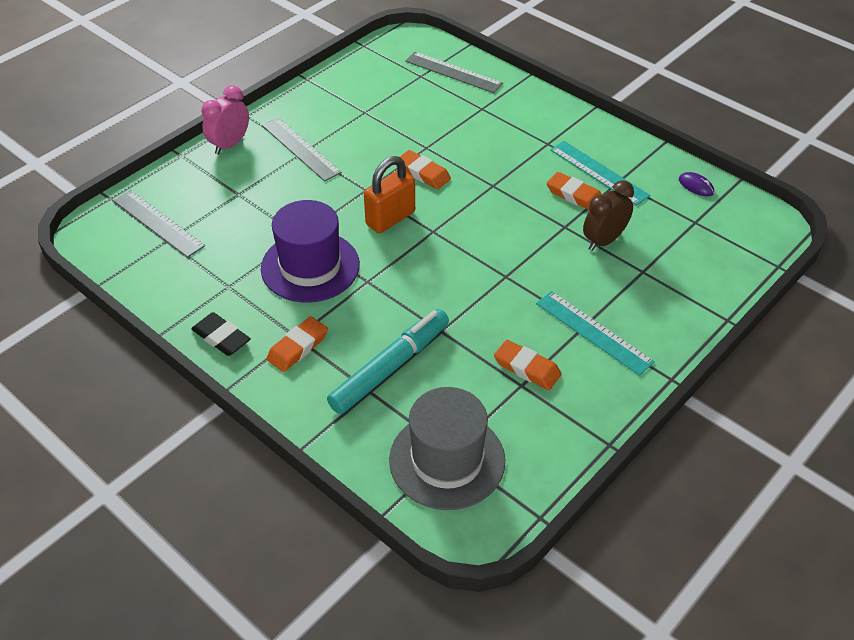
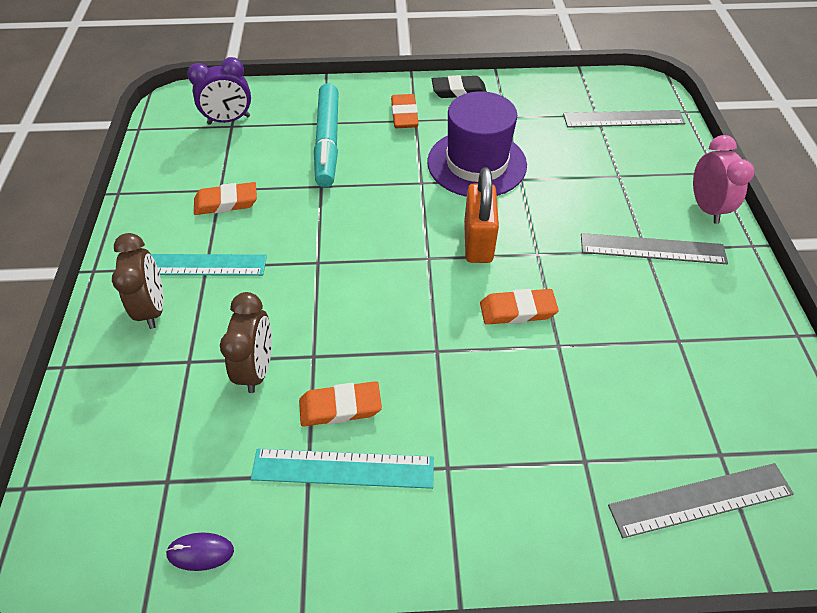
camera: 135 degrees right, 5 degrees up
(447, 460) = (229, 120): grey hat -> purple clock
(643, 319) = (153, 308): none -> brown clock

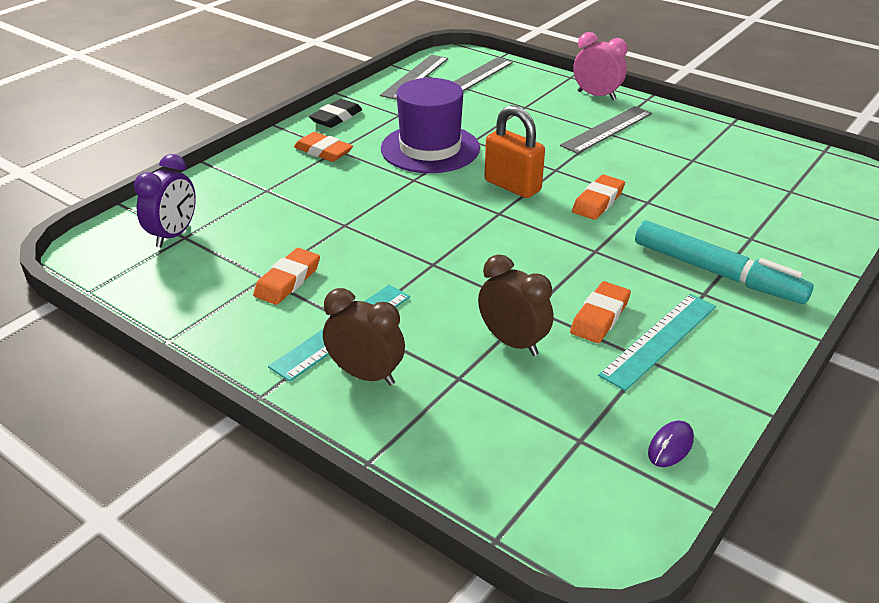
camera: 50 degrees left, 15 degrees down
(328, 142) = (295, 198): turquoise marker -> turquoise marker (716, 273)
(700, 499) = (815, 213): grey ruler -> grey ruler (415, 76)

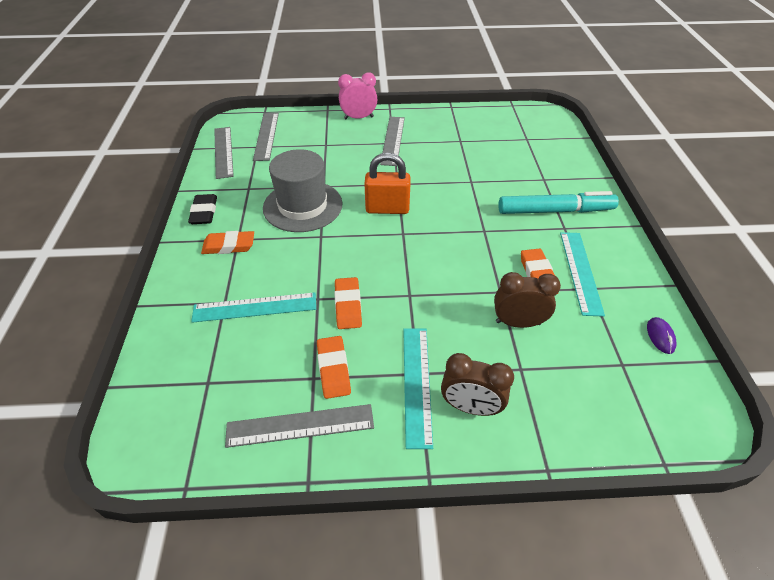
camera: 40 degrees left, 10 degrees up
(174, 235) = (196, 386): purple clock -> none
(211, 302) = (300, 425): none -> grey ruler
(285, 205) = (255, 307): none -> turquoise ruler
(366, 375) = (470, 407): brown clock -> brown clock turned 150 degrees counterclockwise
(430, 148) = (303, 206): purple hat -> grey hat
(598, 201) = (446, 195): orange eraser -> orange eraser (348, 306)

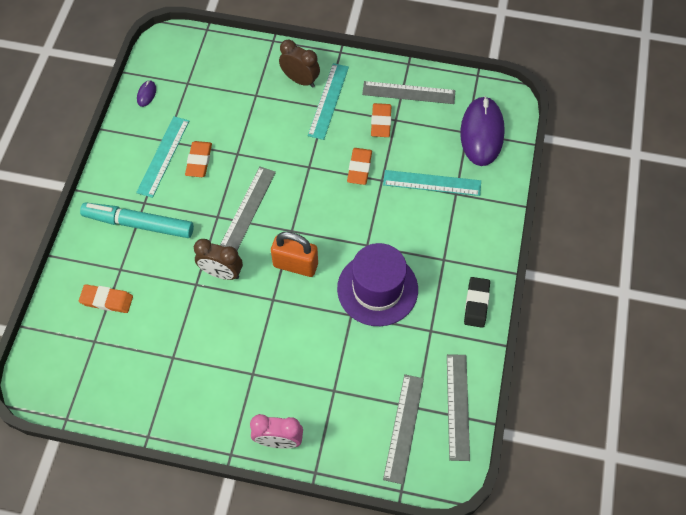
camera: 165 degrees left, 15 degrees up
(185, 385) = (481, 133): none -> purple mouse
(229, 246) = (452, 252): orange eraser -> orange eraser (107, 300)
(303, 206) = (377, 289): grey hat -> purple hat
(392, 140) = (251, 378): grey ruler -> grey ruler (248, 208)
(518, 323) = (239, 126): brown clock -> brown clock (221, 273)

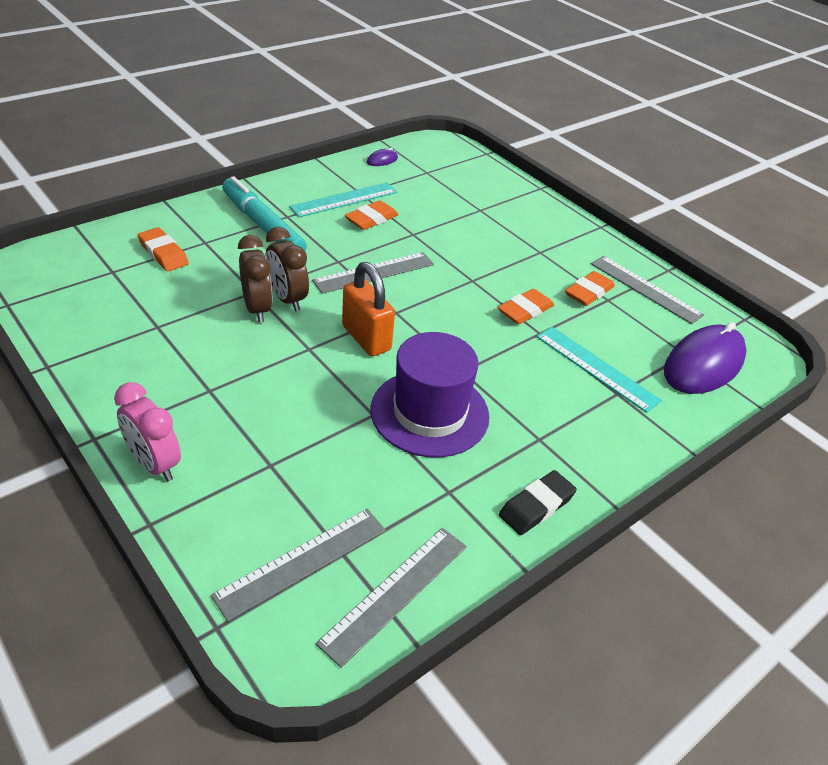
camera: 35 degrees right, 20 degrees down
(300, 80) = (536, 223): brown clock -> brown clock (257, 309)
(328, 101) = (549, 249): turquoise ruler -> none

